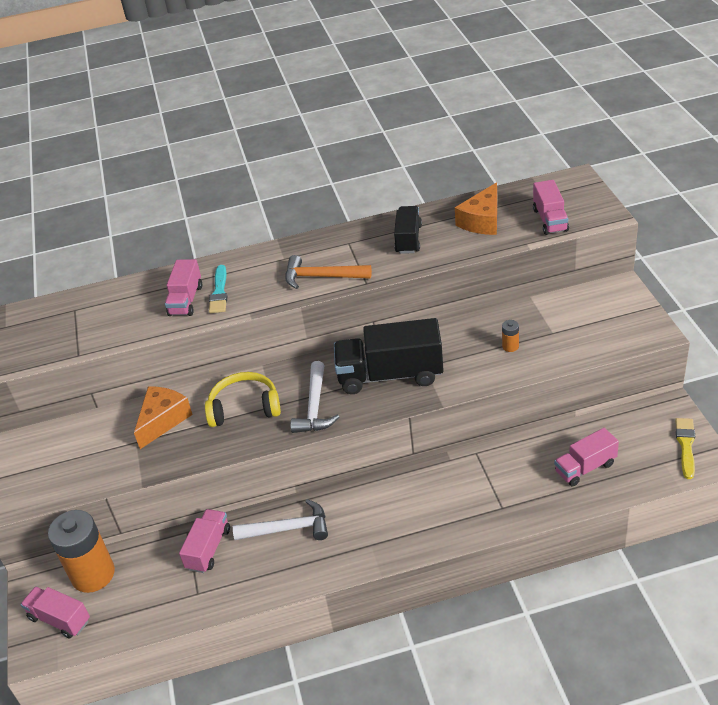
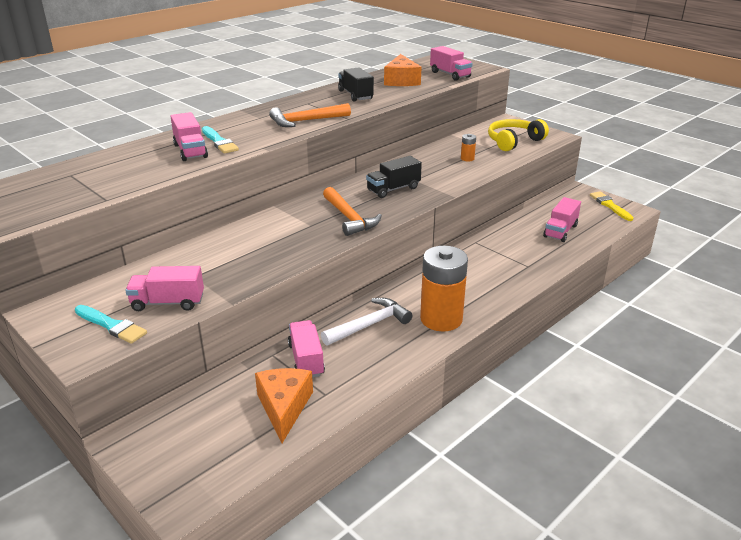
camera: 35 degrees left, 10 degrees down
(45, 478) = (111, 325): none -> turquoise brush
(60, 619) = (188, 464): pink truck -> pink truck (168, 303)
(93, 574) = (197, 416): orange battery -> orange battery (441, 319)
(163, 420) = (209, 256): orange cheese -> orange cheese (284, 407)
(244, 407) = (284, 232): yellow headphones -> yellow headphones (513, 141)
(315, 407) = (349, 218): white hammer -> orange hammer
(390, 375) = (393, 189): black truck -> black truck, size x0.57

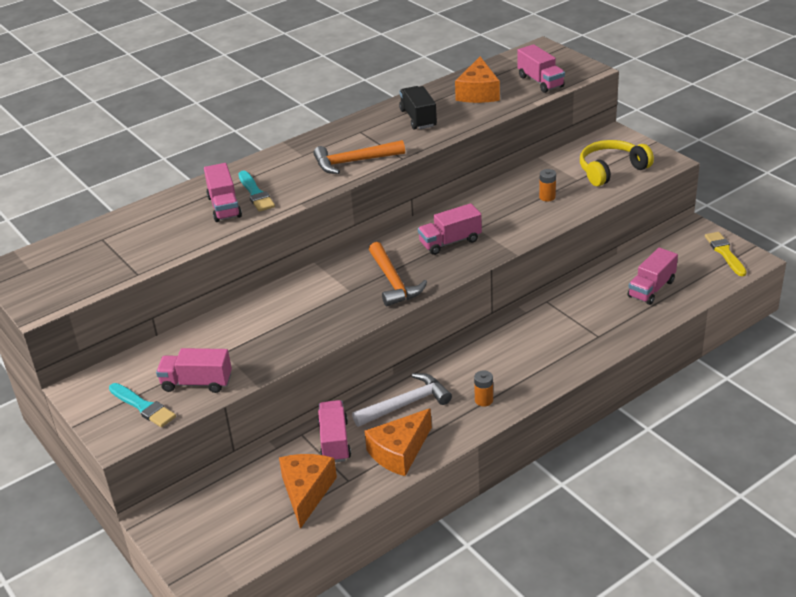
camera: 10 degrees right, 5 degrees up
(371, 366) = (399, 452): none -> orange cheese
(393, 189) = (450, 242): black truck -> pink truck
(441, 319) = (484, 400): orange battery -> orange battery, size x0.41

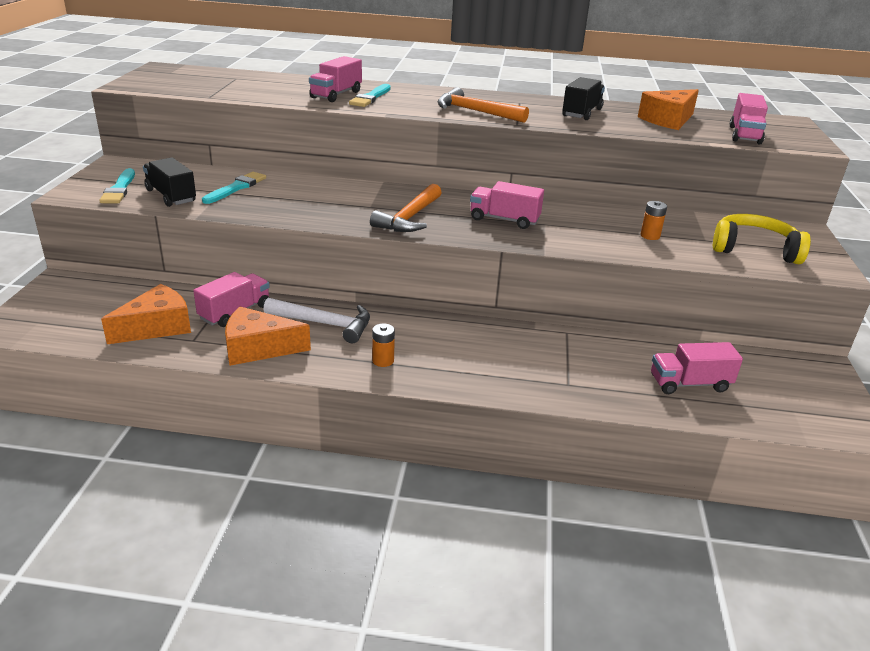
camera: 40 degrees right, 5 degrees down
(197, 383) = (171, 196): pink truck -> black truck
(227, 341) = (236, 188): none -> turquoise brush
(725, 253) = (830, 405): yellow brush -> none

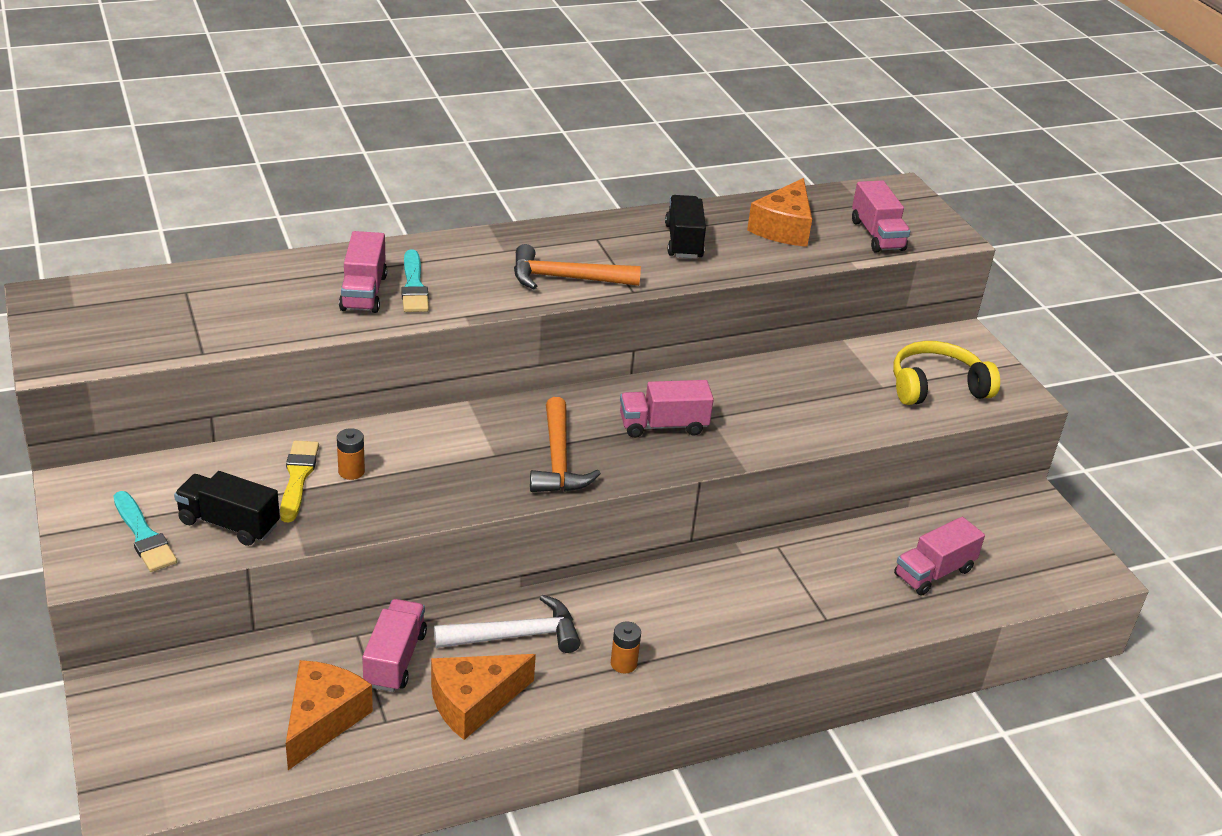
camera: 30 degrees left, 5 degrees up
(236, 188) = (298, 478): turquoise brush -> yellow brush
(650, 236) = (828, 400): orange battery -> orange battery (351, 471)

